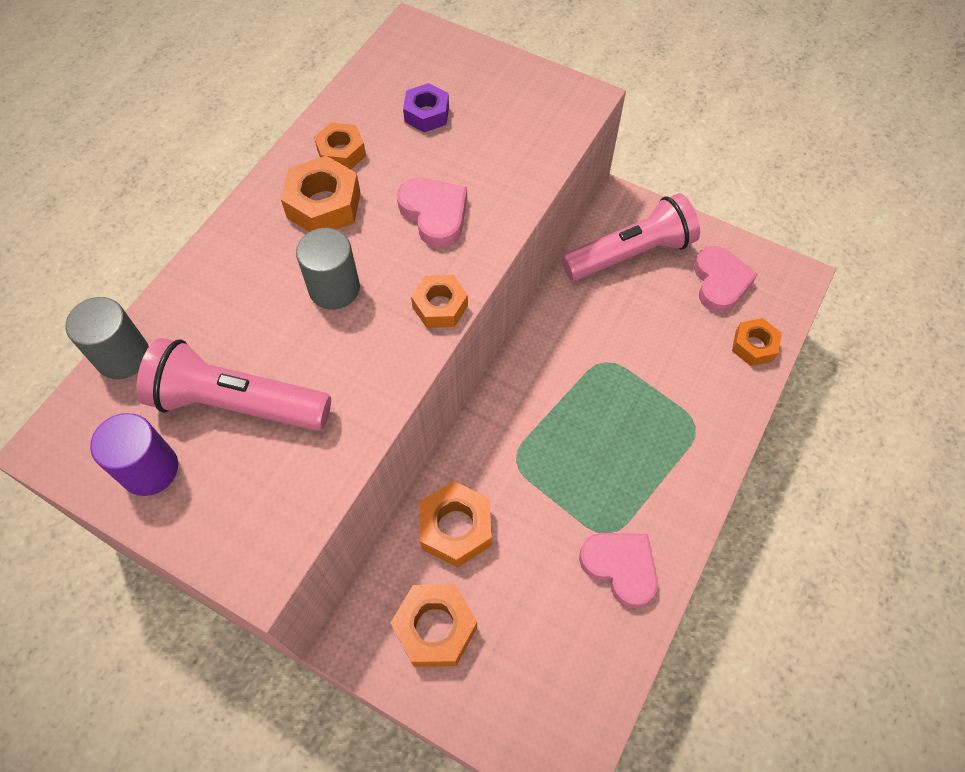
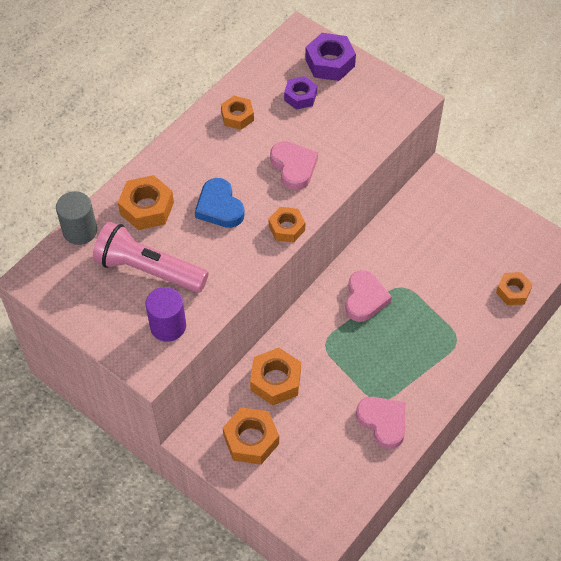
camera: 10 degrees right, 5 degrees down
(150, 469) = (91, 301): purple cylinder -> purple cylinder (168, 326)
(324, 205) = (220, 151): orange nut -> orange nut (147, 208)
(334, 288) = (219, 207): grey cylinder -> blue heart
(459, 63) = (330, 63): none -> purple nut
(630, 254) = (437, 213): pink flashlight -> none
(720, 282) = (499, 243): pink heart -> pink heart (365, 299)

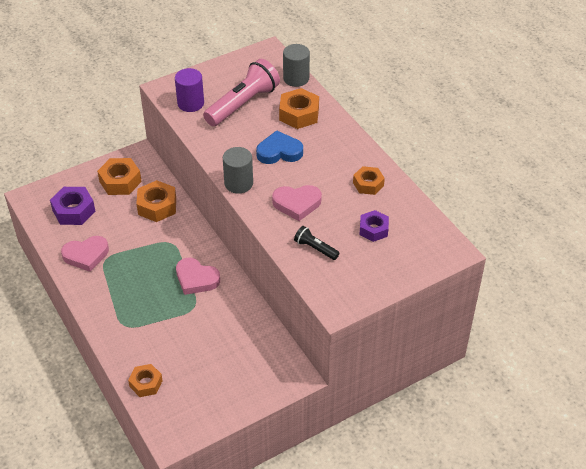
camera: 110 degrees right, 10 degrees down
(286, 228) = (238, 183): orange nut -> grey cylinder
(330, 63) = (407, 261): purple nut -> purple nut (74, 211)
(348, 134) = (315, 248): none -> black flashlight

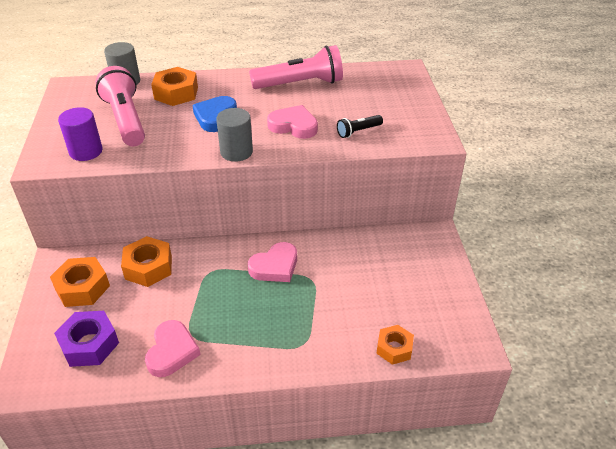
camera: 65 degrees left, 5 degrees down
(297, 204) = (293, 126): pink heart -> pink heart turned 90 degrees counterclockwise
(368, 184) = (300, 84): orange nut -> pink flashlight
(373, 229) = (356, 96): purple nut -> none

